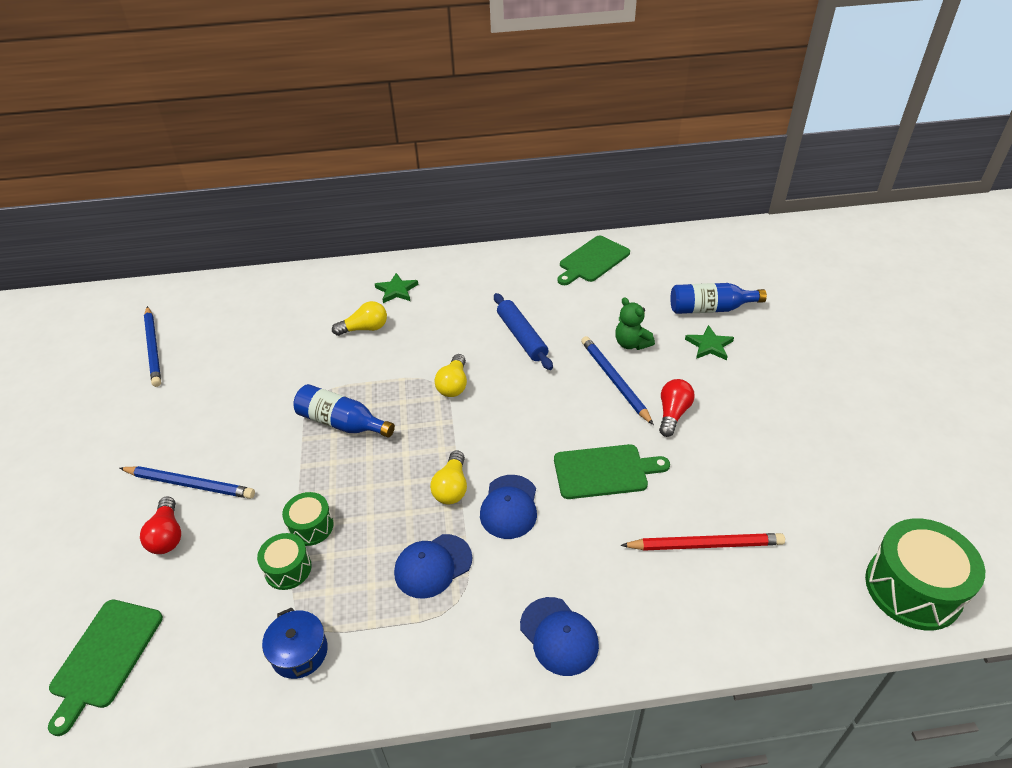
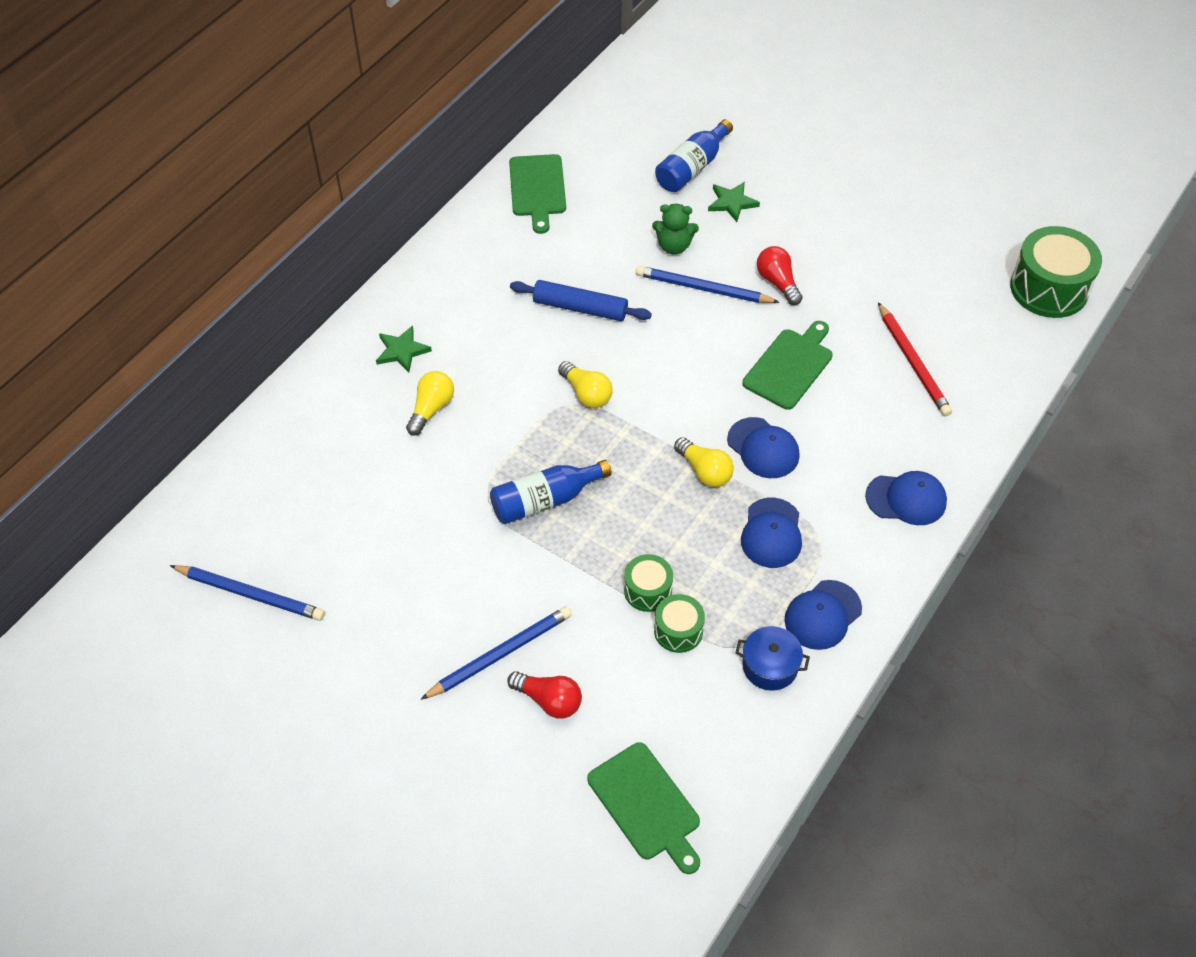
camera: 50 degrees left, 10 degrees up
(381, 655) = (823, 615): none -> blue cap
(705, 544) = (913, 362): red pencil -> red pencil turned 120 degrees clockwise

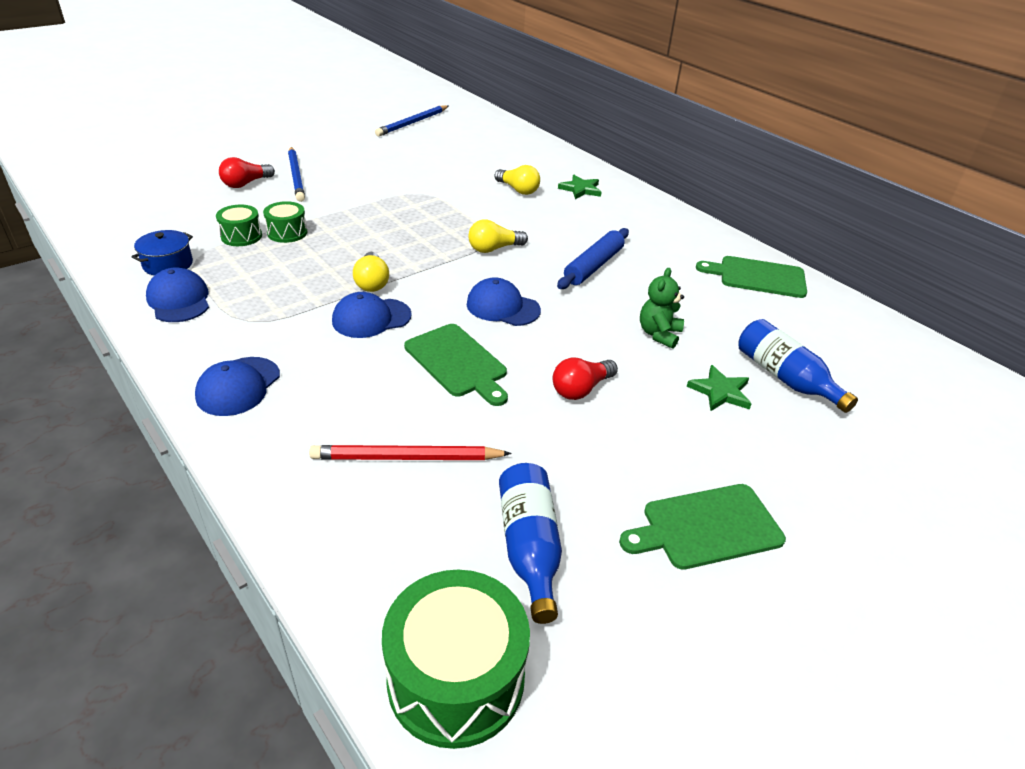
camera: 105 degrees right, 15 degrees down
(545, 500) = (403, 212): blue bottle -> blue bottle (529, 547)
(646, 805) = (135, 197): green cutting board -> green cutting board (706, 527)
(703, 289) = (590, 337): blue pencil -> none
(704, 471) = (372, 282): yellow light bulb -> yellow light bulb turned 75 degrees counterclockwise
(771, 533) = (280, 298): blue cap -> blue cap (503, 307)
(777, 282) = (581, 389): red light bulb -> red light bulb turned 150 degrees clockwise

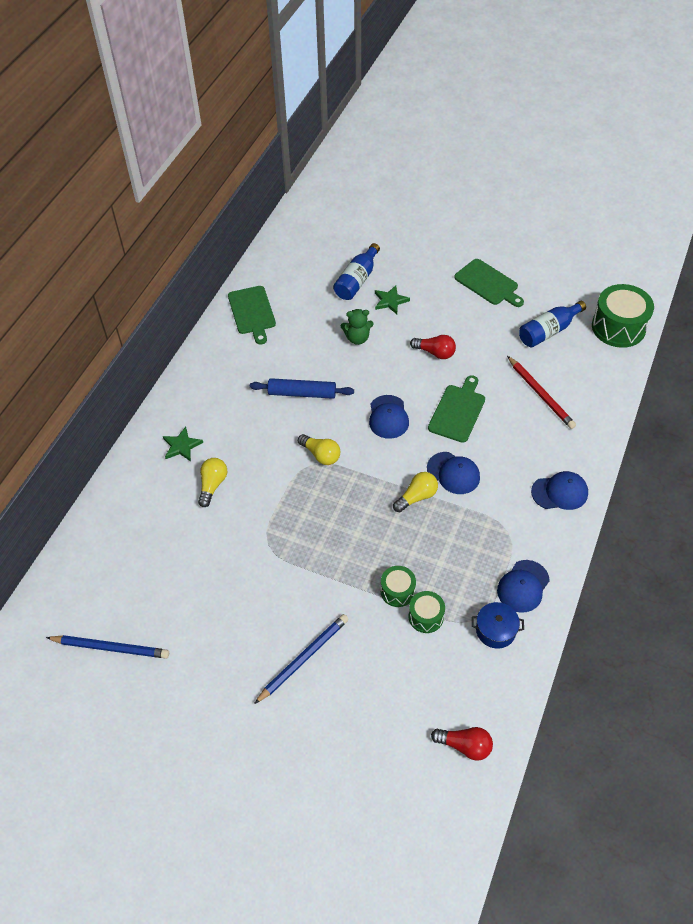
camera: 115 degrees left, 15 degrees up
(246, 184) = (346, 686): red light bulb -> red light bulb (465, 746)

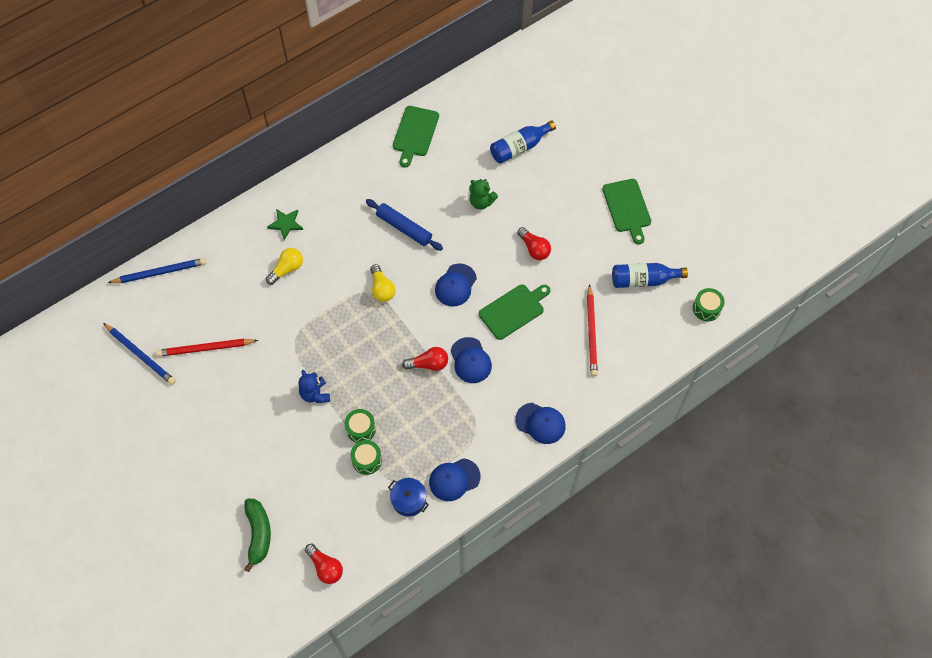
camera: 30 degrees right, 10 degrees up
(179, 603) = (205, 349): none -> red pencil
(303, 658) = (261, 439): blue pencil -> blue pencil (160, 272)
(327, 584) = (315, 394): none -> blue teddy bear
(370, 755) = (258, 534): none -> green banana
(390, 301) = (533, 181): green star -> none
(417, 497) = (428, 364): yellow light bulb -> red light bulb
(618, 327) = (706, 308): green drum -> green drum, size x0.54

